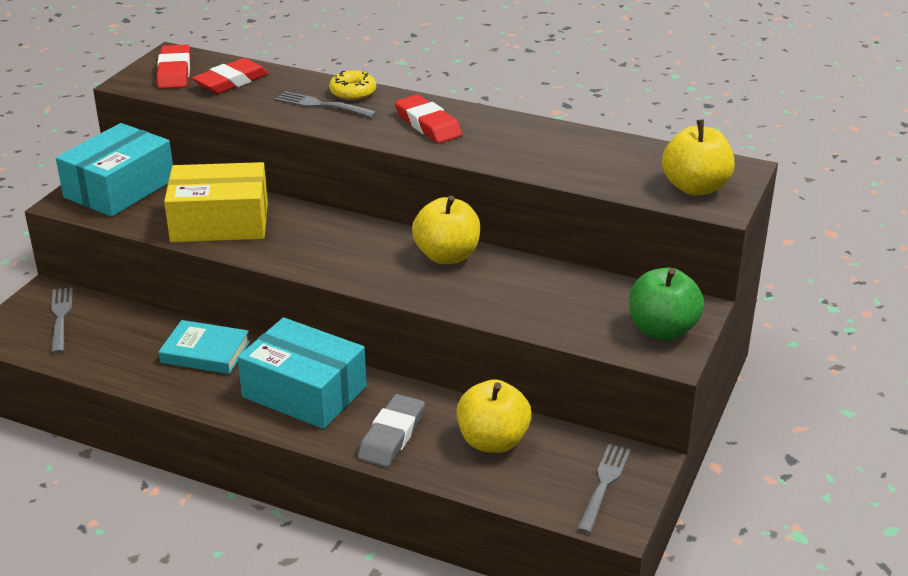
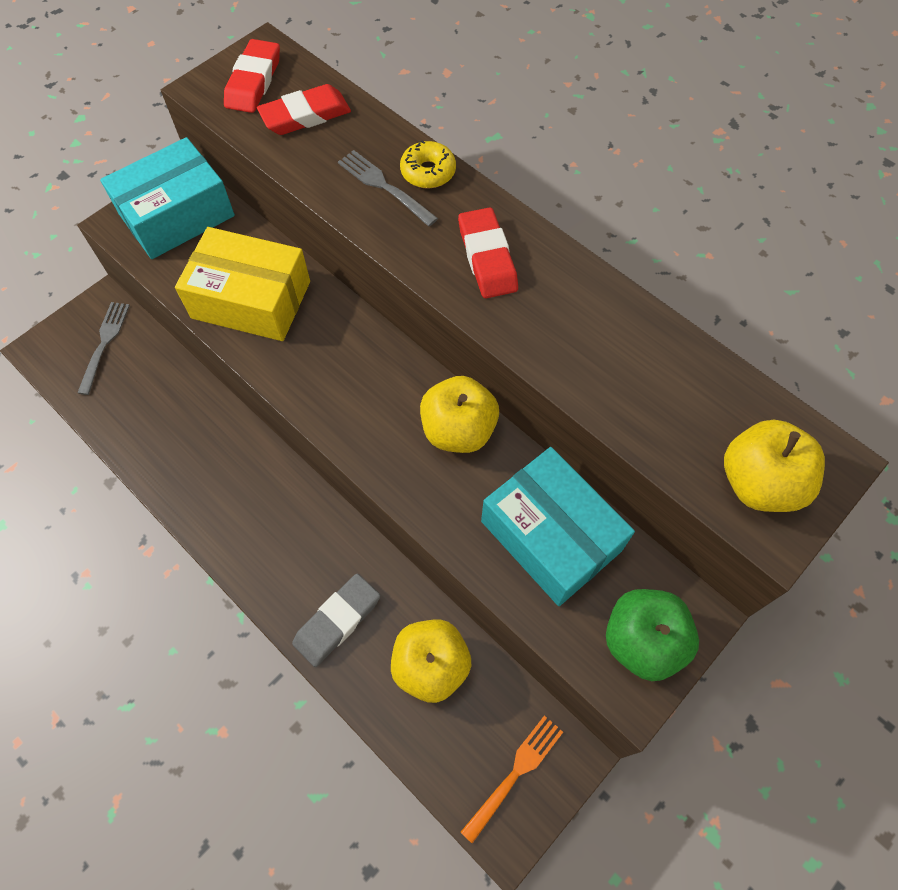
camera: 20 degrees right, 30 degrees up
(205, 352) = (212, 437): turquoise book -> none
(304, 392) = (280, 527): turquoise box -> turquoise box (550, 536)
(604, 484) = (515, 773): grey fork -> orange fork

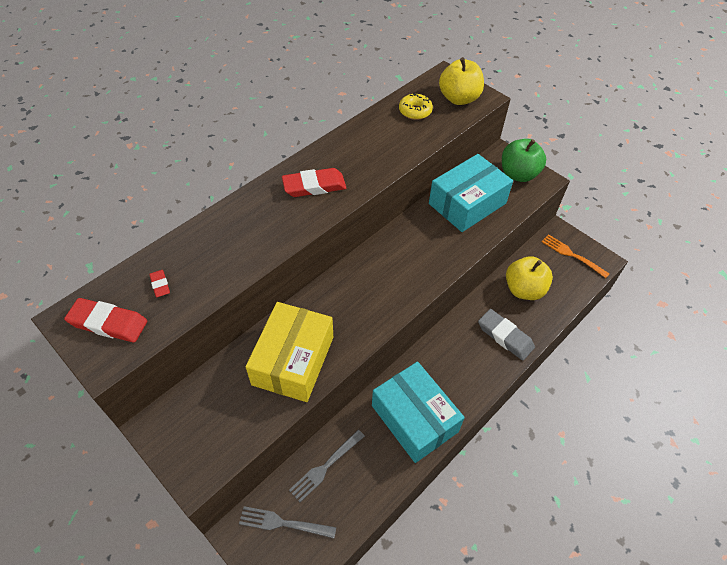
camera: 90 degrees left, 10 degrees down
(177, 215) = (195, 425): turquoise box -> turquoise box (414, 418)
(305, 115) = (160, 285): red eraser -> red eraser, size x0.51
(384, 186) = (245, 236): grey fork -> grey fork (325, 467)
(428, 172) = (236, 212): yellow donut -> yellow donut (415, 111)
(458, 430) = (403, 240): yellow apple -> none

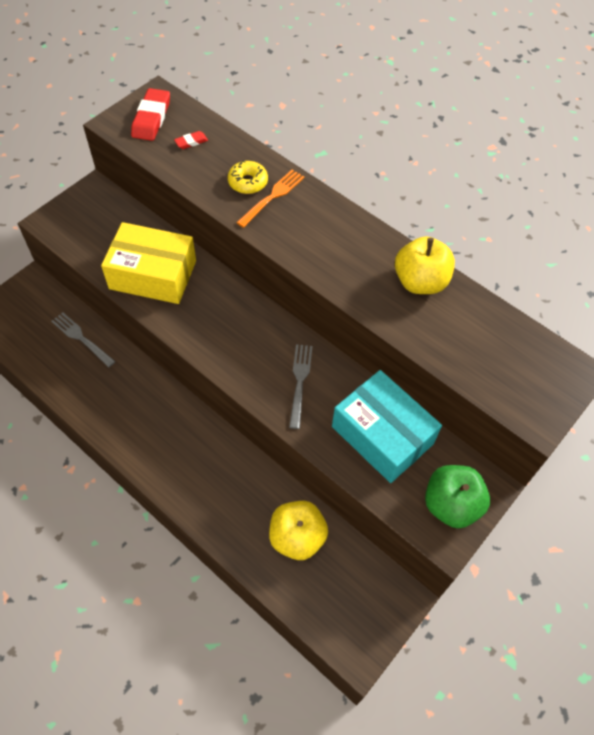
camera: 85 degrees right, 5 degrees up
(283, 523) = (35, 312): grey fork -> grey fork (300, 382)
(314, 186) = (329, 239): red eraser -> none
(414, 418) = (125, 411): turquoise box -> none
(415, 111) = (483, 334): yellow donut -> yellow donut (248, 182)
(459, 98) = (525, 387): yellow apple -> yellow apple (420, 282)
(505, 336) = (225, 508): grey eraser -> none
(572, 255) = (363, 611): orange fork -> orange fork (272, 197)

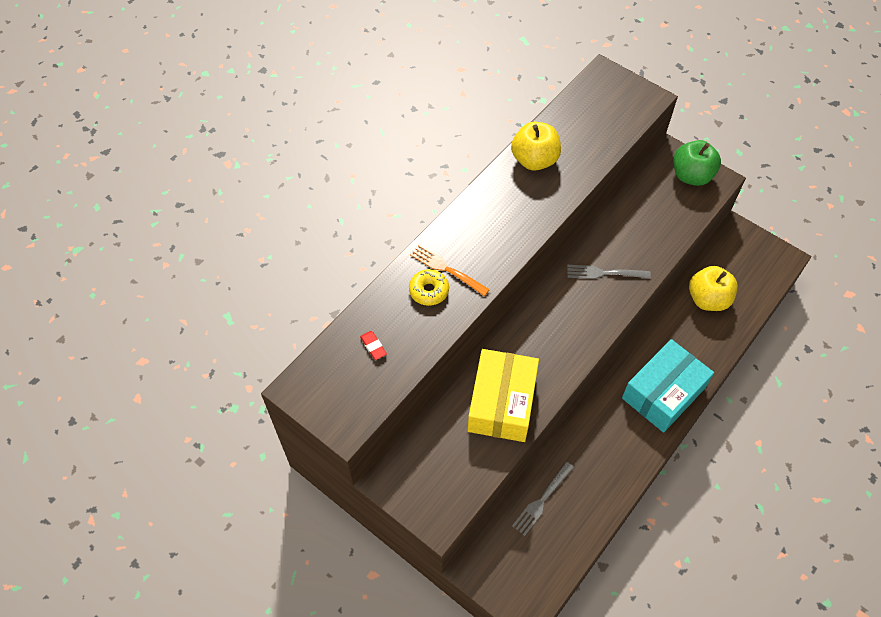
camera: 90 degrees left, 0 degrees up
(151, 118) = (336, 390): red eraser -> none
(382, 435) = (643, 216): turquoise box -> turquoise box (663, 393)

